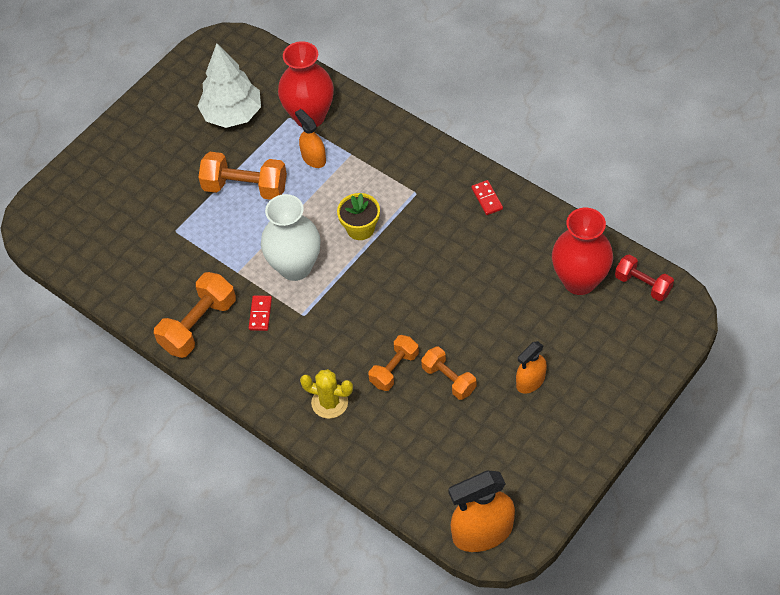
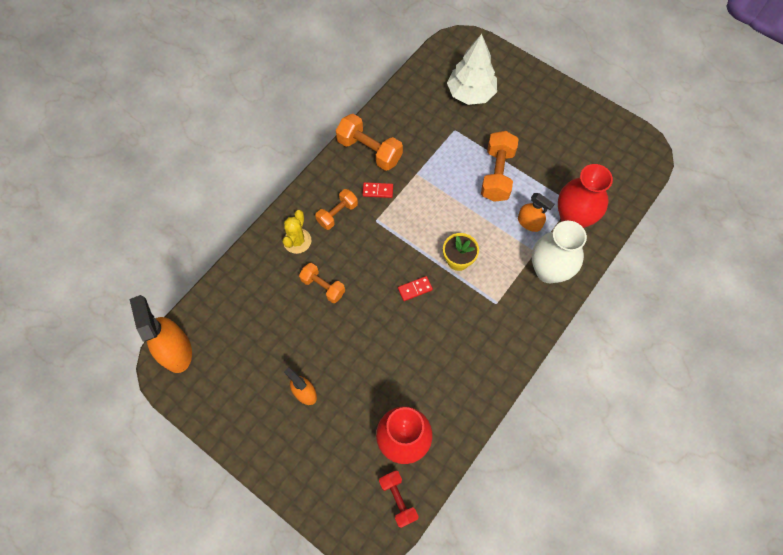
camera: 85 degrees right, 10 degrees up
(232, 114) = (571, 161): white tree -> white tree (471, 93)
(295, 267) = (420, 213): white vase -> white vase (548, 271)
(313, 158) = (529, 223): orange spray bottle -> orange spray bottle turned 75 degrees clockwise
(448, 379) = (311, 327): orange dumbbell -> orange dumbbell (337, 214)
(487, 199) = (491, 362): red domino -> red domino (415, 289)
(642, 285) = (398, 499): red dumbbell -> red dumbbell turned 60 degrees counterclockwise

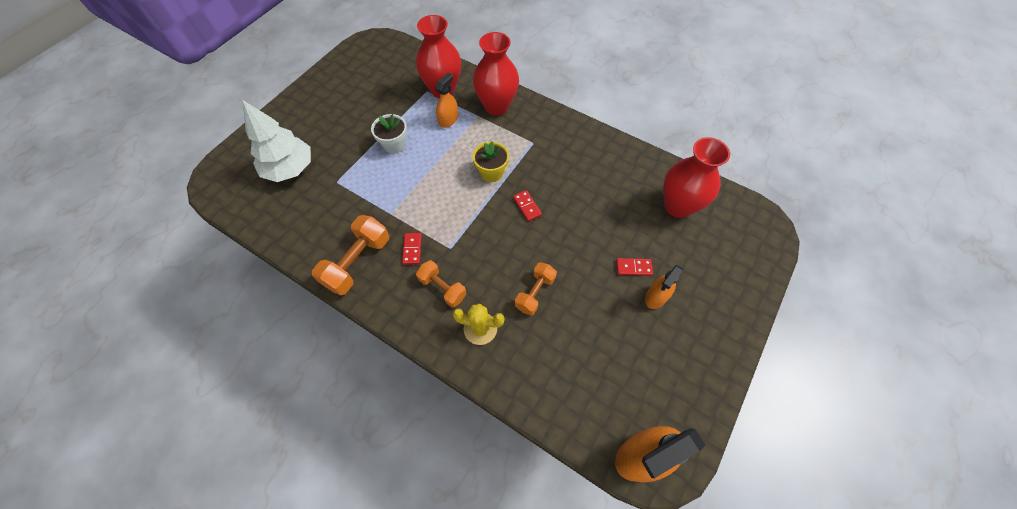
camera: 95 degrees left, 5 degrees down
(337, 378) = (633, 267): none -> red domino
(398, 499) = (730, 207): red dumbbell -> none
(497, 174) = (394, 144): orange dumbbell -> white flower pot
(548, 271) = (496, 106): white vase -> red vase

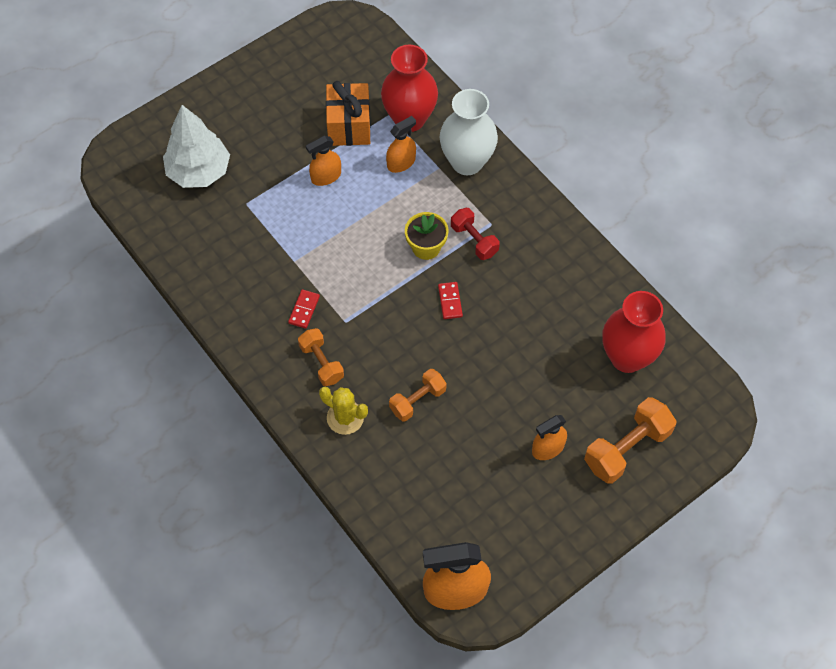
camera: 20 degrees right, 0 degrees up
(357, 262) = (241, 306): orange dumbbell -> orange dumbbell (627, 448)
(394, 144) = (326, 176): white flower pot -> orange spray bottle
(399, 106) = (349, 126): none -> orange gift
(496, 106) = (467, 162): red vase -> white vase
(525, 157) = (474, 240): none -> red dumbbell
(633, 267) = (539, 409): red domino -> none

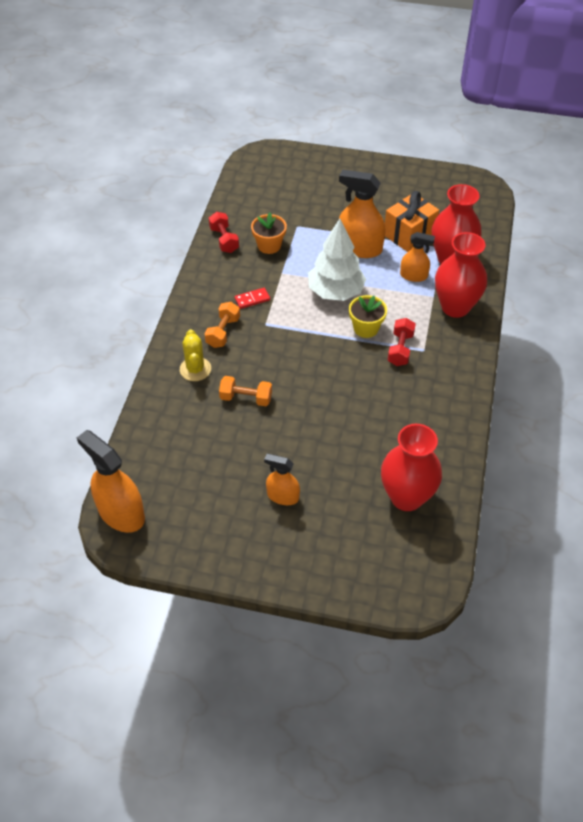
camera: 50 degrees right, 10 degrees down
(199, 171) = (295, 192): white tree -> white tree (336, 292)
(202, 277) = (224, 240): none -> red dumbbell
(248, 245) = (269, 245): none -> orange flower pot
(326, 176) = (359, 248): orange spray bottle -> orange spray bottle, size x1.71
(450, 301) = (339, 367): red domino -> none
(467, 162) = (455, 307): white vase -> red vase
(627, 448) = (331, 546): orange dumbbell -> none

